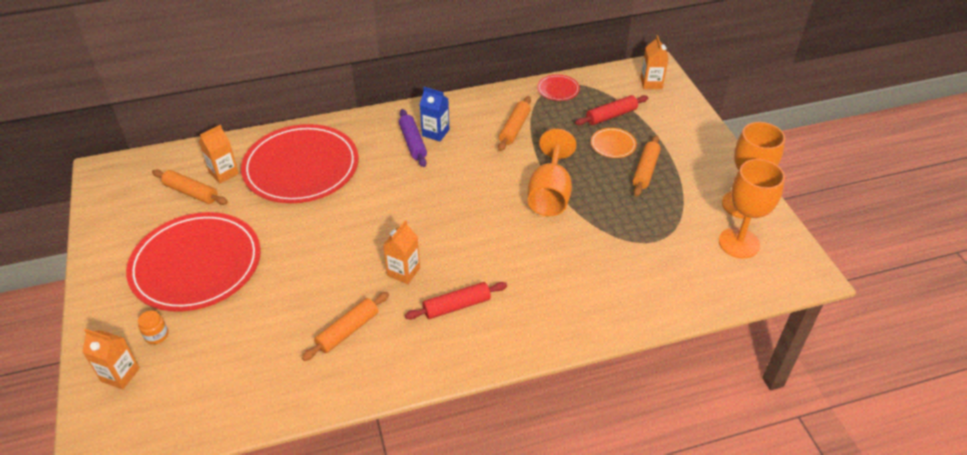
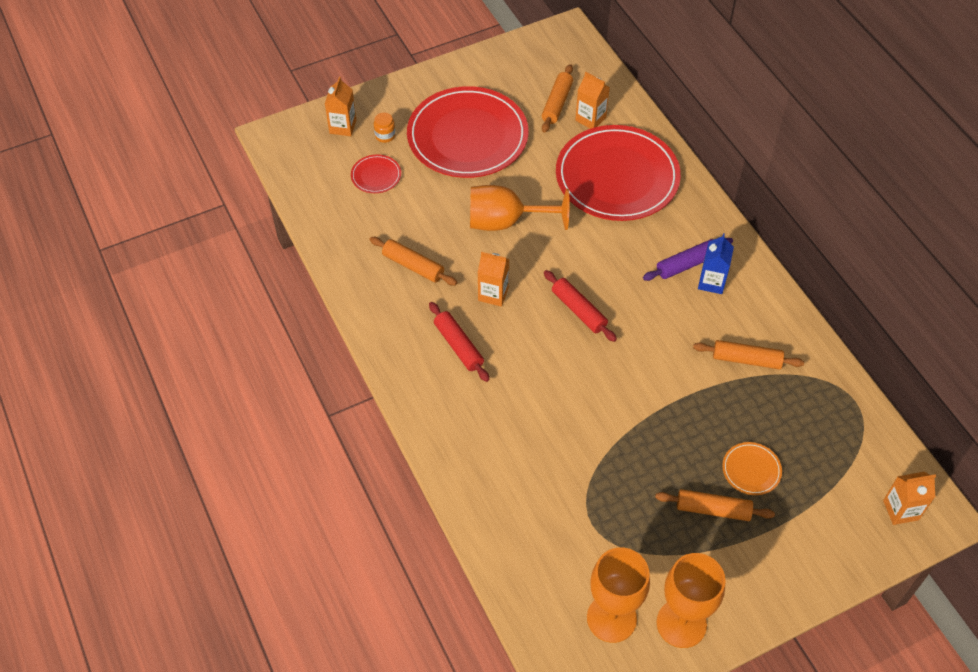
camera: 80 degrees right, 10 degrees up
(550, 194) = (641, 409): orange goblet -> orange goblet (506, 222)
(558, 89) = (842, 398): red plate -> red plate (376, 176)
(611, 116) = (809, 464): red rolling pin -> red rolling pin (579, 310)

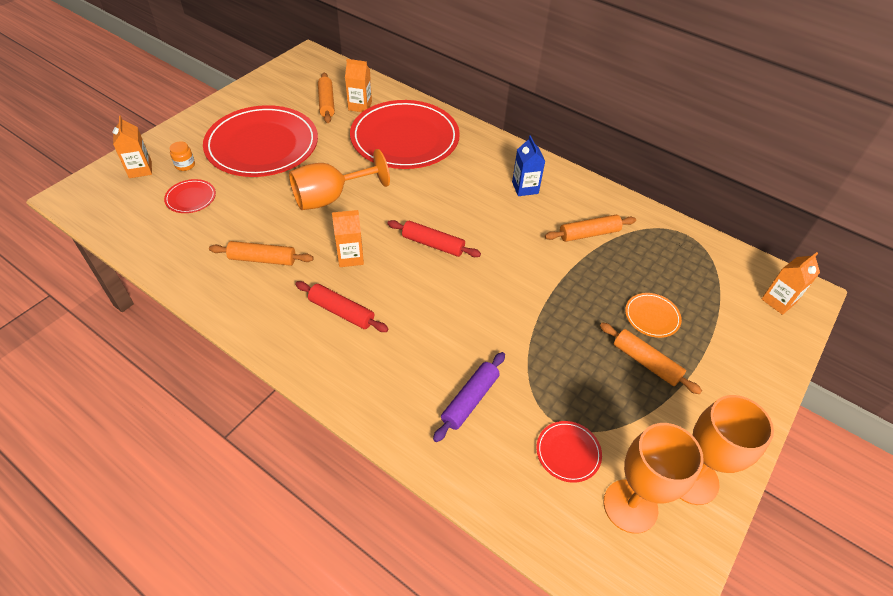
camera: 30 degrees left, 5 degrees down
(586, 553) = (568, 452): none -> red plate
(687, 264) = (498, 181): purple rolling pin -> purple rolling pin (470, 400)
(713, 509) = (646, 362): orange rolling pin -> orange rolling pin turned 60 degrees clockwise

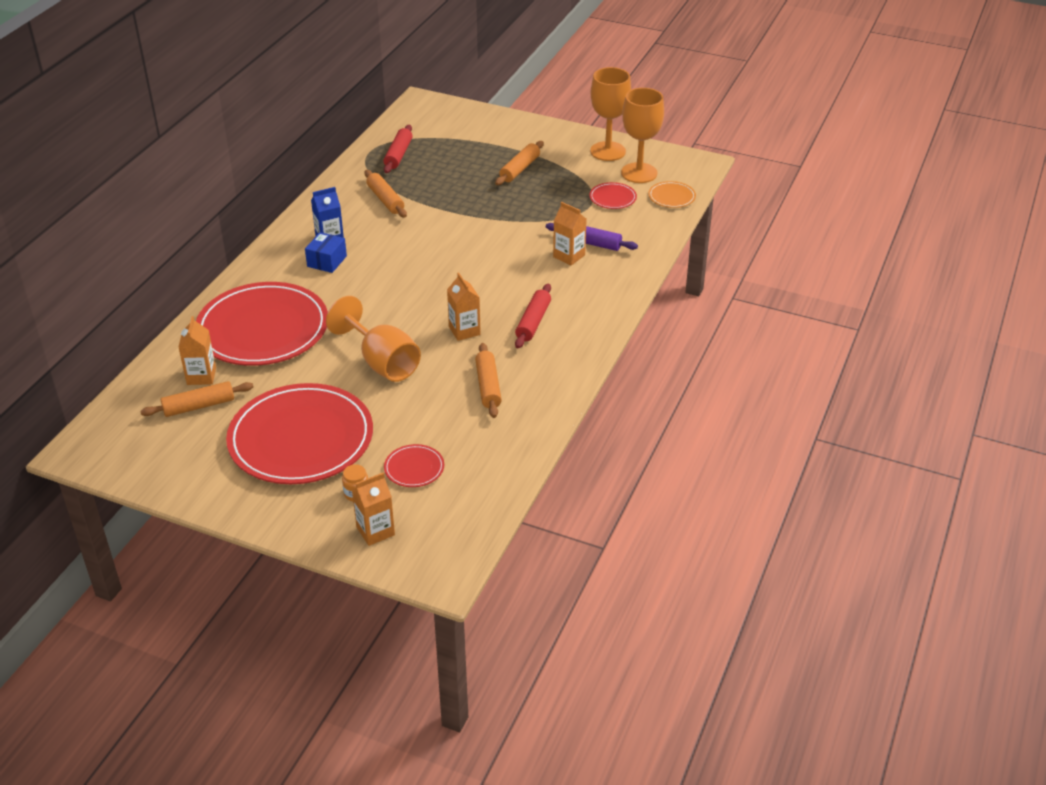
camera: 100 degrees left, 10 degrees down
(433, 244) = (429, 284): red rolling pin -> red rolling pin (398, 155)
(490, 182) = (327, 261): none -> blue box
(652, 316) = (472, 167): orange plate -> orange plate (671, 197)
(778, 301) = (433, 113): orange carton -> orange carton (569, 256)

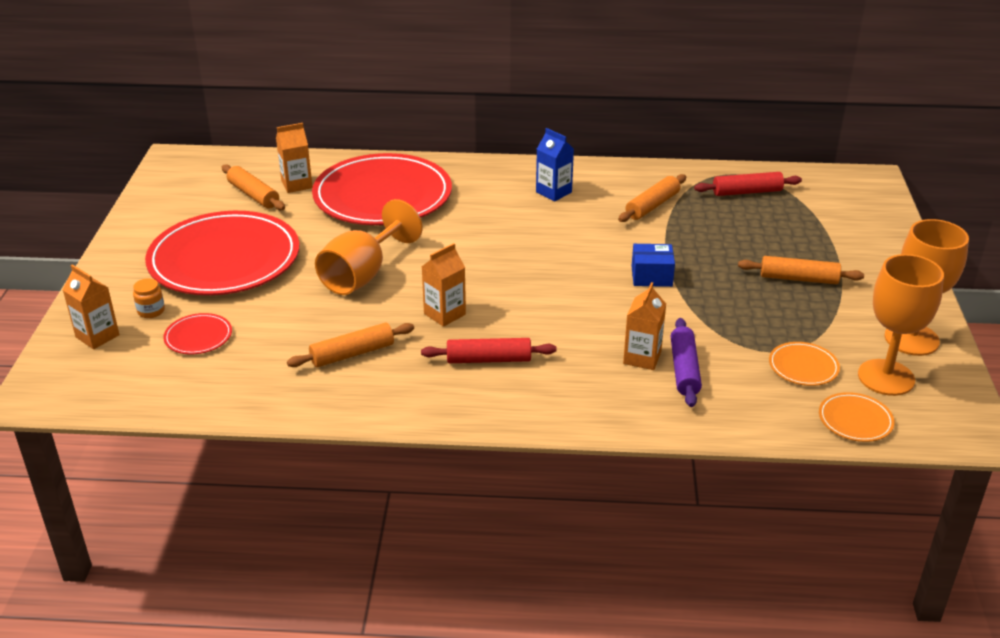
camera: 70 degrees right, 5 degrees down
(327, 261) = (514, 200): blue box -> blue box (651, 276)
(613, 198) = (803, 366): red plate -> orange plate

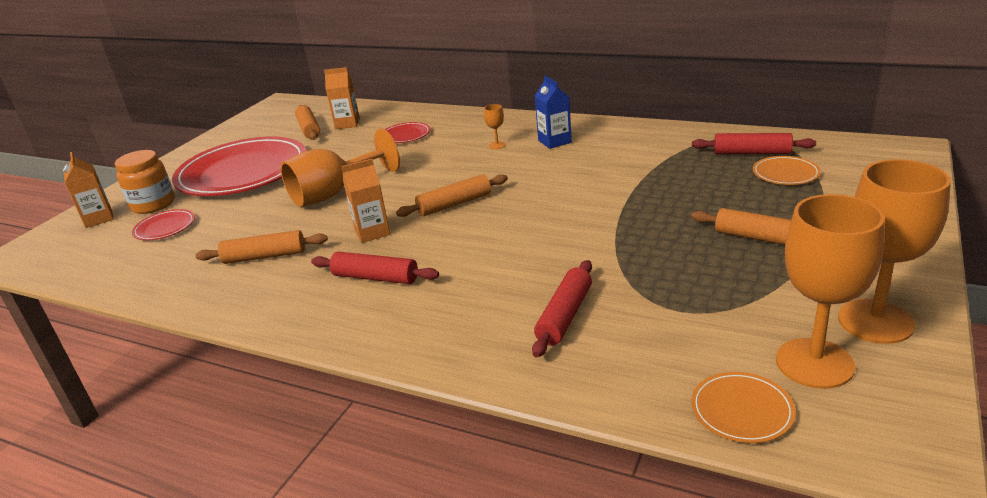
camera: 25 degrees right, 5 degrees down
(151, 311) = (153, 204): orange jar -> orange jar, size x1.85
(382, 195) = (405, 135): red plate -> red plate, size x0.41
(496, 201) = (497, 145): none -> orange goblet
(642, 358) = (527, 297): orange carton -> none
(651, 276) = (596, 220): blue box -> none
(652, 206) = (642, 158): orange rolling pin -> orange rolling pin (454, 204)
(684, 369) = (565, 316): purple rolling pin -> red rolling pin
(803, 366) = (709, 333): orange plate -> orange plate (785, 173)

